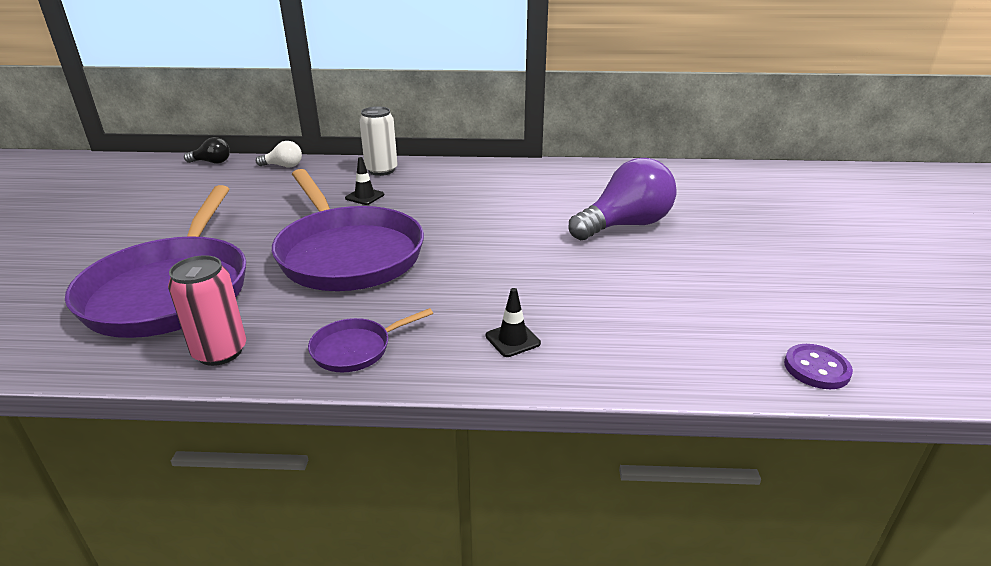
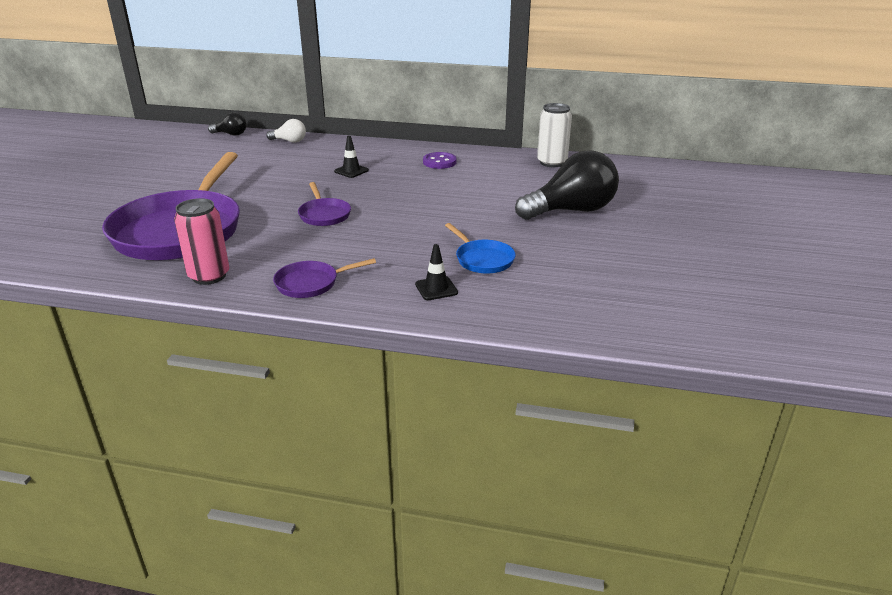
camera: 10 degrees right, 0 degrees up
(348, 253) = (324, 214): purple pan -> purple pan, size x0.43
(381, 170) = (372, 150): white can -> white can (552, 162)
(552, 294) = (482, 259): none -> blue pan
(625, 225) = (571, 211): purple light bulb -> black light bulb
(816, 368) = (682, 333): purple button -> purple button (439, 162)

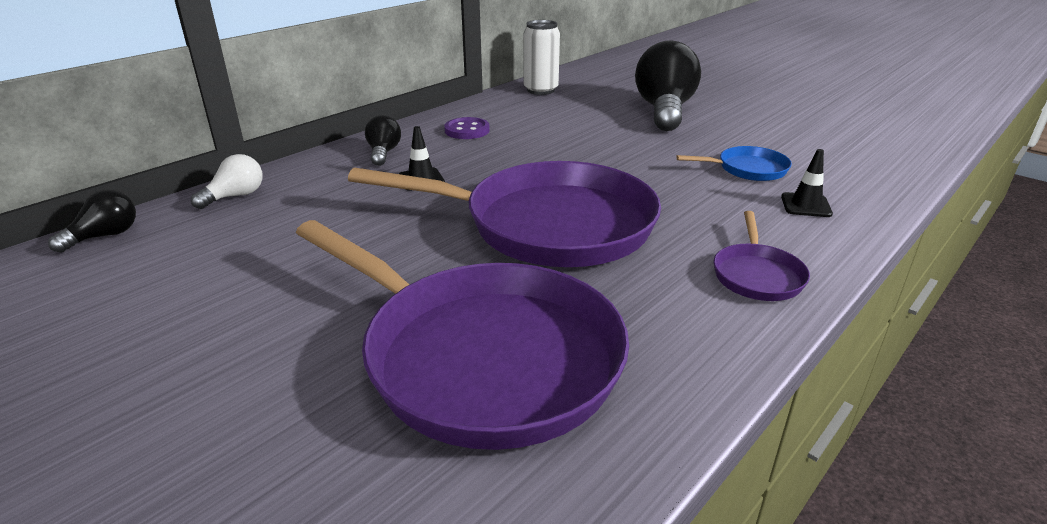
camera: 60 degrees left, 0 degrees up
(209, 276) = (687, 355): pink can -> none
(324, 214) = (547, 225): purple pan -> purple pan, size x2.33
(377, 152) = (383, 153): none -> black light bulb

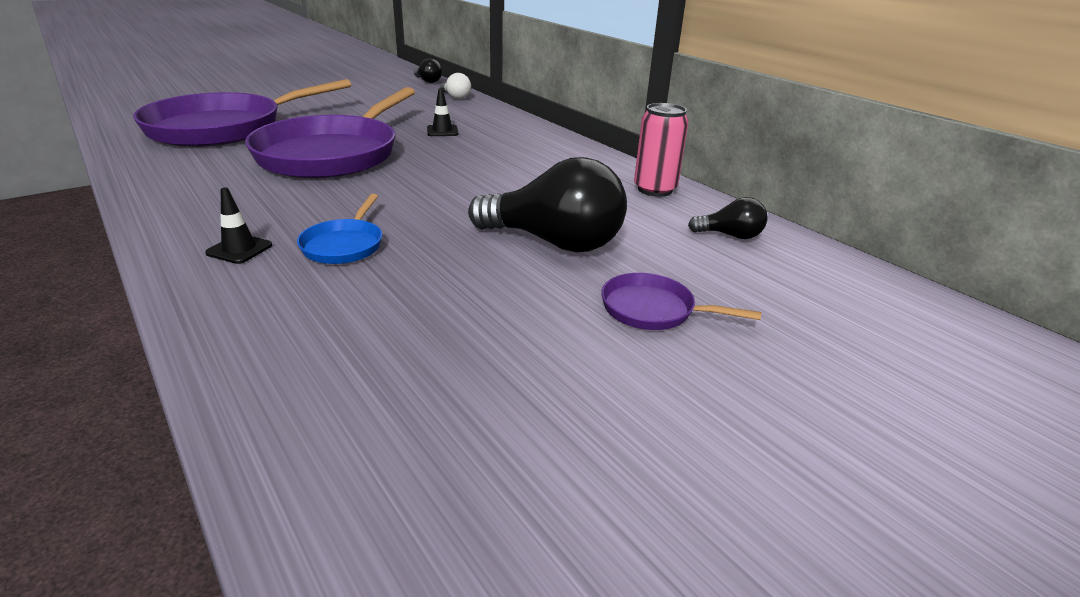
camera: 100 degrees right, 0 degrees up
(383, 153) = (501, 125): black light bulb -> black light bulb (730, 235)
(467, 130) = (536, 150): purple button -> none
(540, 90) = (654, 189): white can -> pink can
(757, 275) = (180, 198): purple pan -> purple pan (653, 310)

